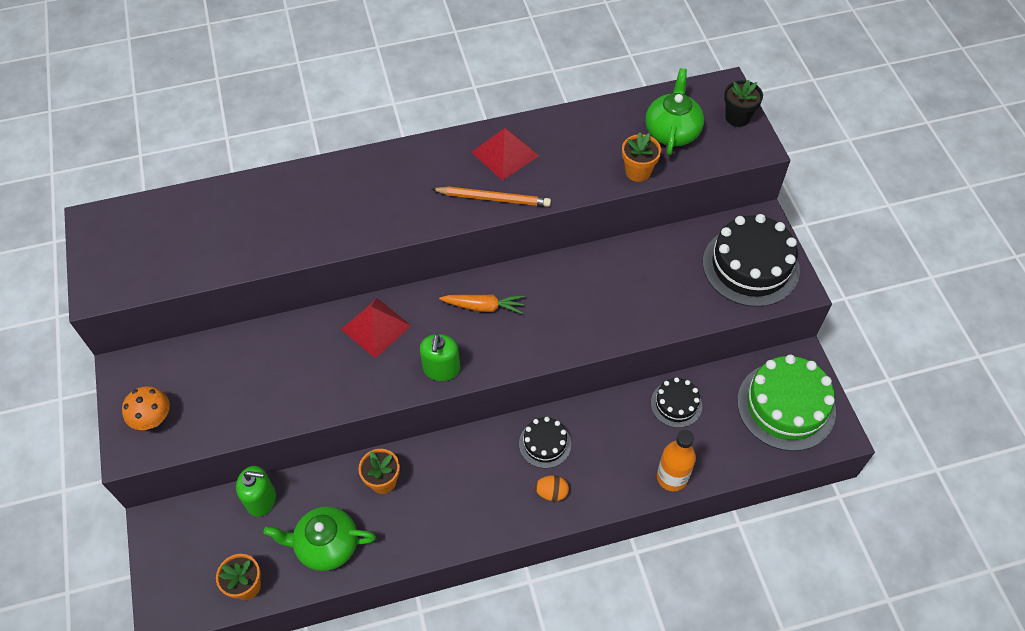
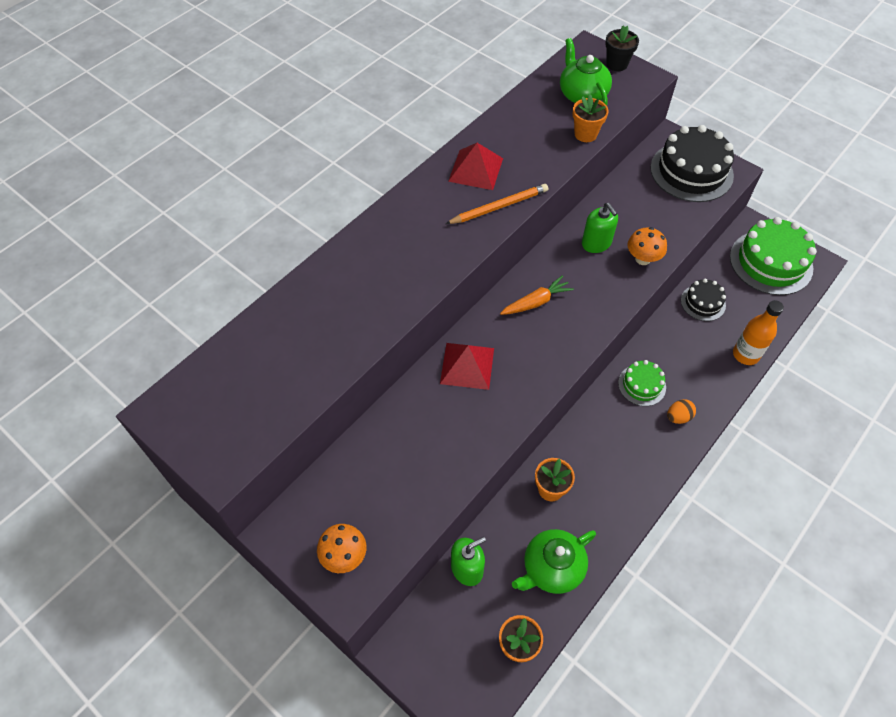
camera: 35 degrees left, 0 degrees up
(441, 369) = (547, 367): green soap dispenser -> green soap dispenser (596, 243)
(545, 444) = (642, 385): black cake -> green cake
(619, 323) = (642, 259): none -> orange mushroom

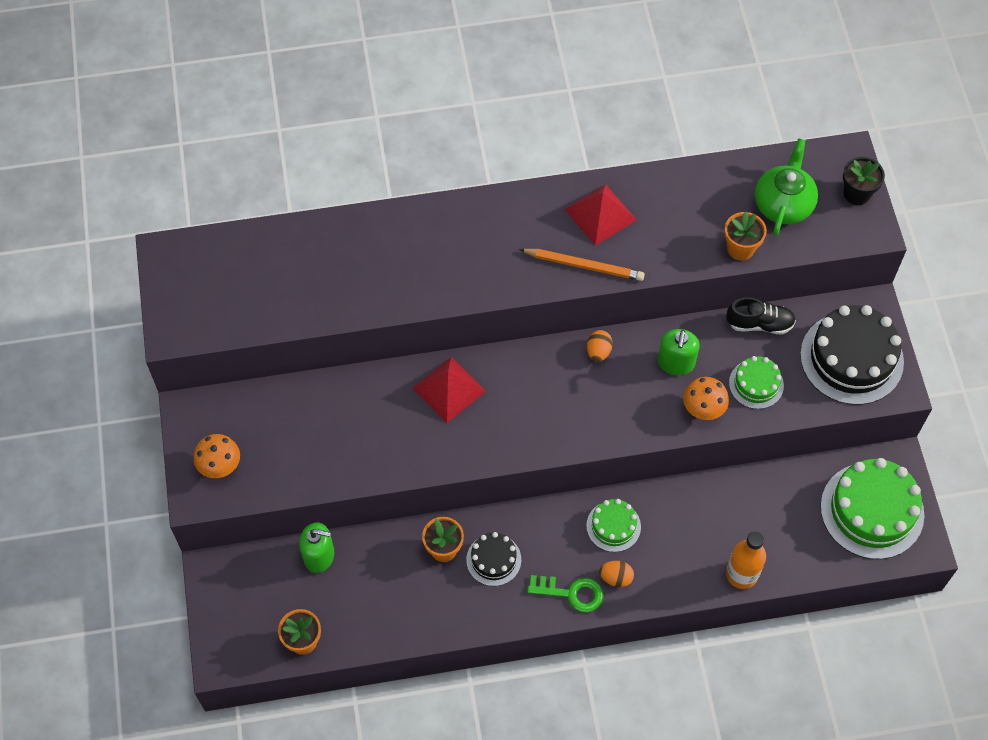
camera: 40 degrees right, 5 degrees up
(536, 302) = (563, 377): orange carrot -> none
(541, 270) = (598, 351): none -> orange egg
(552, 568) = (383, 608): green teapot -> none
(619, 187) = (759, 324): none -> black shoe
(656, 222) = (756, 384): none -> green cake
(662, 450) = (571, 593): none -> green key
(703, 303) = (756, 497): black cake -> black cake (493, 560)

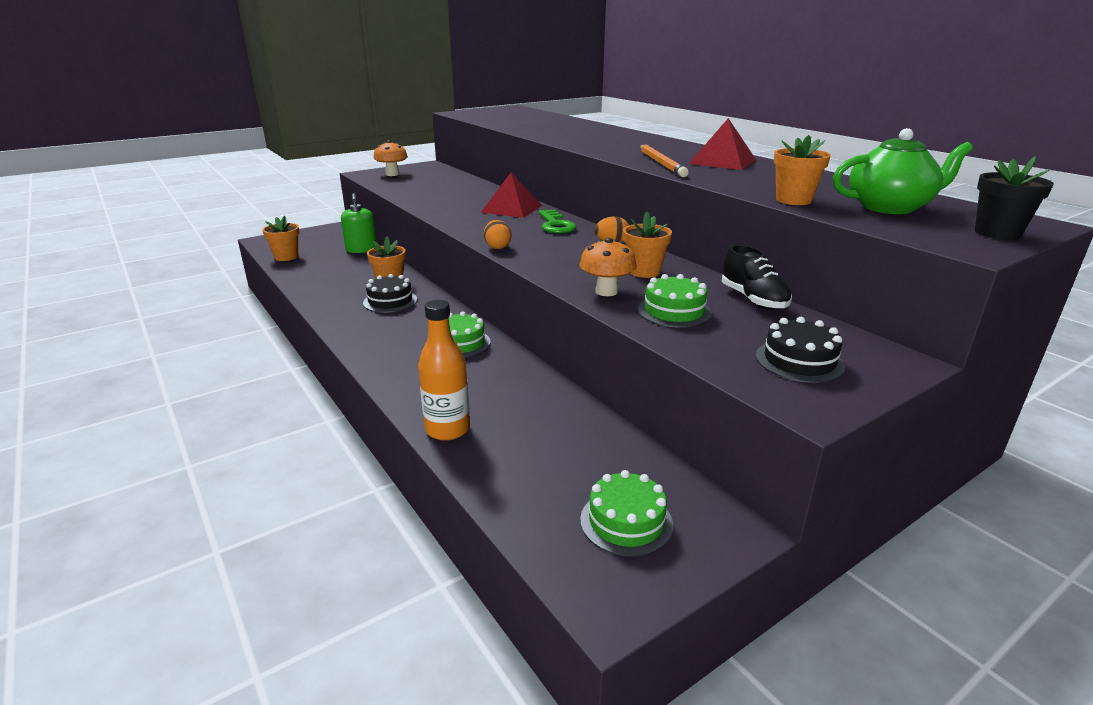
camera: 65 degrees right, 35 degrees down
(571, 593) = (371, 338): green key -> green key (555, 225)
(616, 578) = (400, 356): orange egg -> orange egg (497, 247)
(676, 363) = (644, 271): green soap dispenser -> orange flower pot
(851, 358) = (799, 361): black cake -> black cake, size x0.53
(872, 510) = (626, 522): green cake -> green cake, size x0.53

